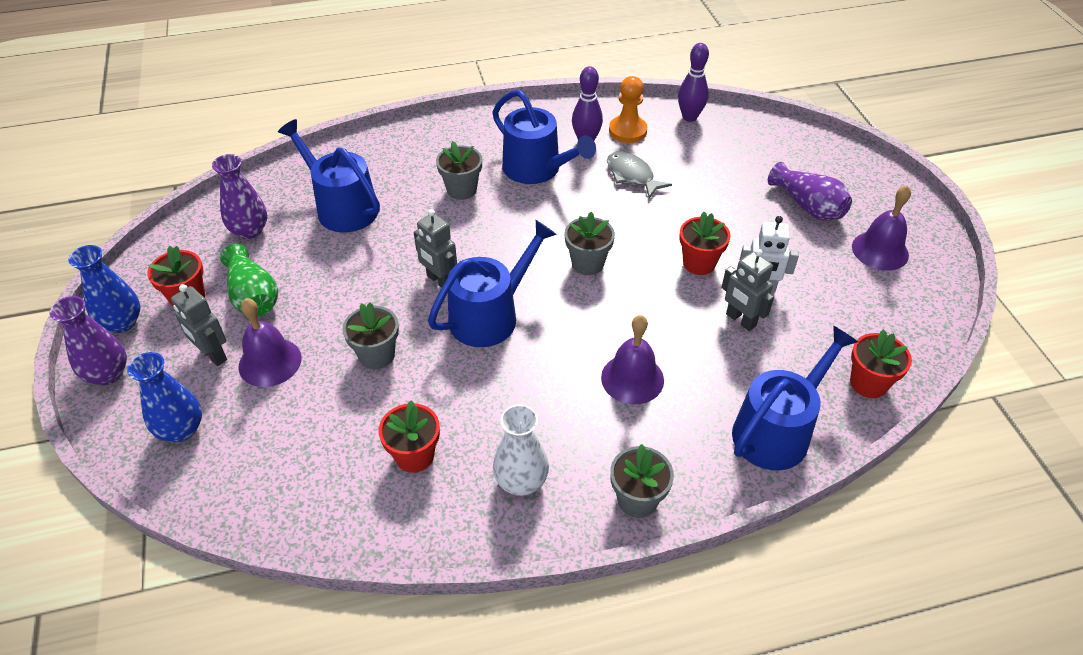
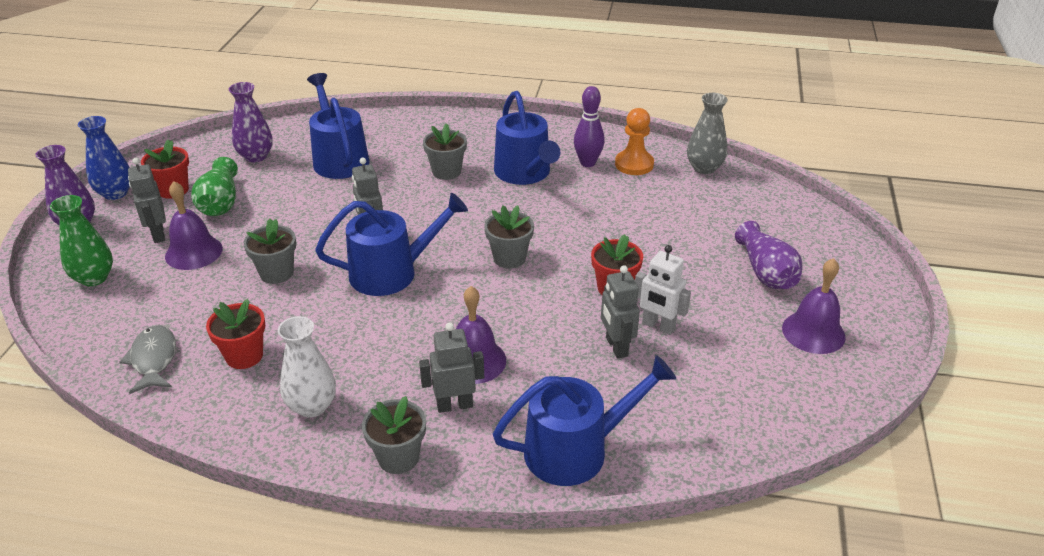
camera: 25 degrees right, 10 degrees down
(181, 430) = (94, 278): blue vase -> green vase
(632, 175) = (608, 200): grey fish -> grey fish (153, 359)
(647, 429) = (454, 405): none -> grey robot
(689, 117) = (704, 168): purple bowling pin -> grey vase
(868, 383) = (704, 443): red flower pot -> none

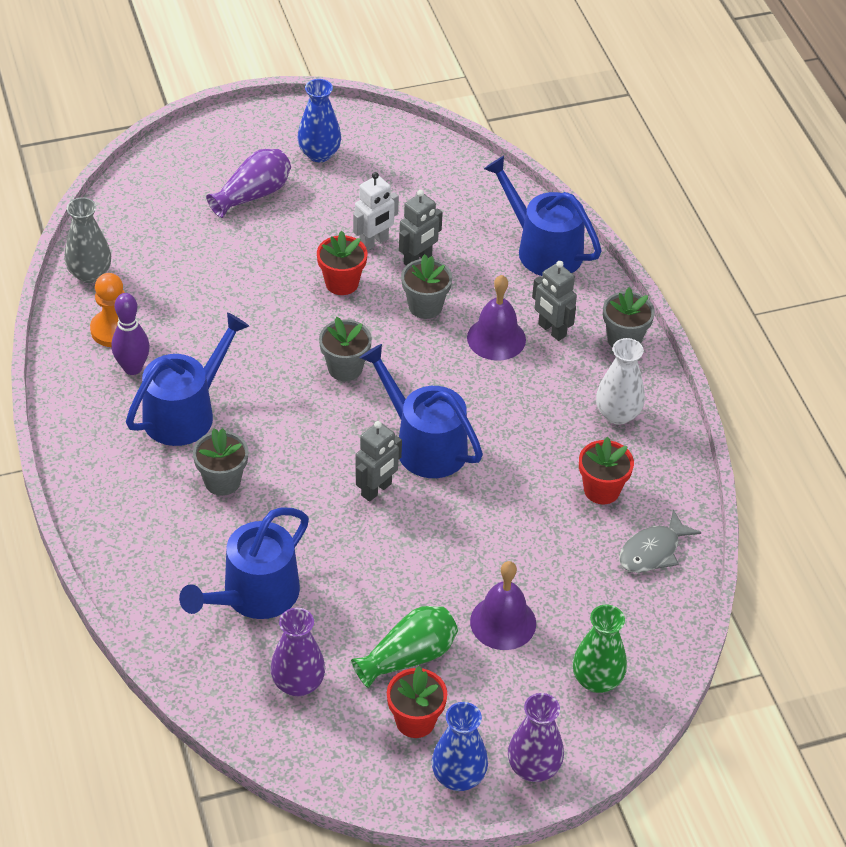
camera: 120 degrees left, 10 degrees up
(158, 234) = (498, 675): grey robot -> none
(276, 273) = (485, 532): grey flower pot -> grey flower pot (425, 306)
(658, 326) = (374, 242): white robot -> white robot turned 45 degrees clockwise
(813, 332) = (319, 154): purple bell -> blue vase

